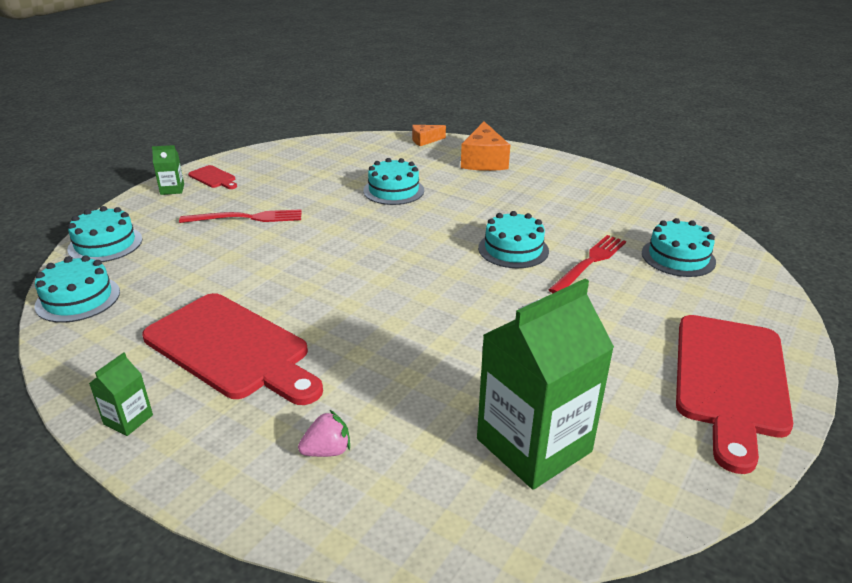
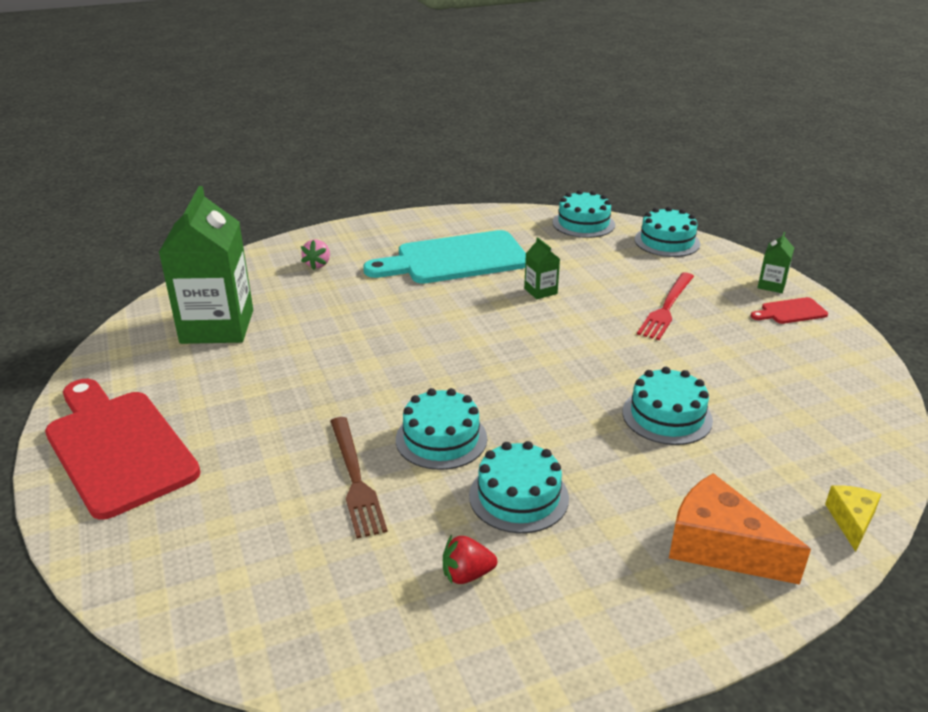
camera: 125 degrees right, 0 degrees up
(128, 419) = (425, 221): green carton -> green carton (540, 291)
(231, 349) = (455, 259): red cutting board -> turquoise cutting board
(425, 140) = (851, 521): orange cheese -> yellow cheese
(589, 262) = (355, 479): red fork -> brown fork
(594, 207) = (467, 574): none -> red strawberry
(678, 257) = (278, 563): turquoise cake -> turquoise cake (518, 496)

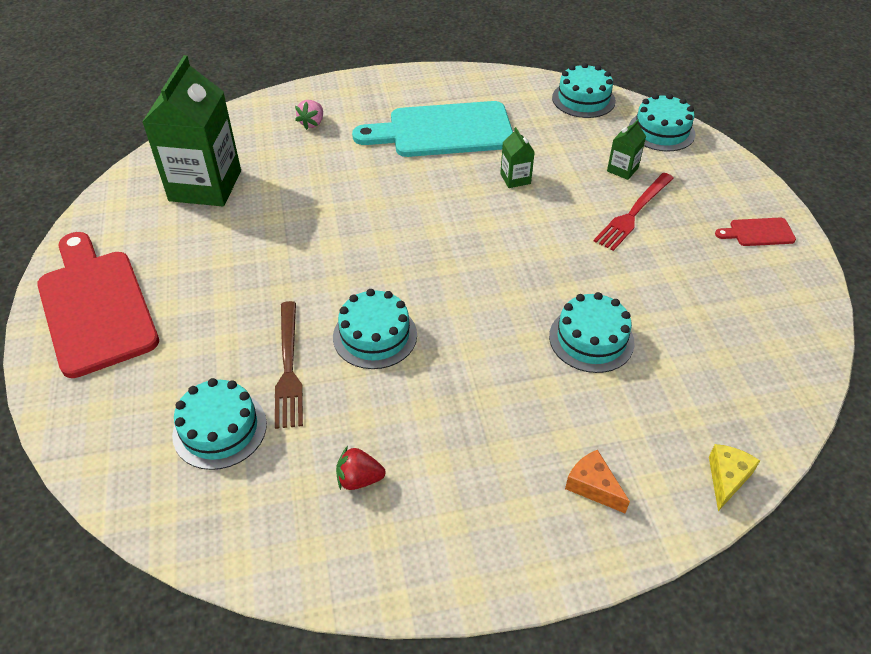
camera: 10 degrees right, 15 degrees up
(518, 496) = (427, 407): turquoise cake -> turquoise cake (220, 429)
(720, 547) = (593, 486): orange cheese -> orange cheese, size x0.55
(771, 285) = (750, 197): green carton -> green carton (622, 169)

